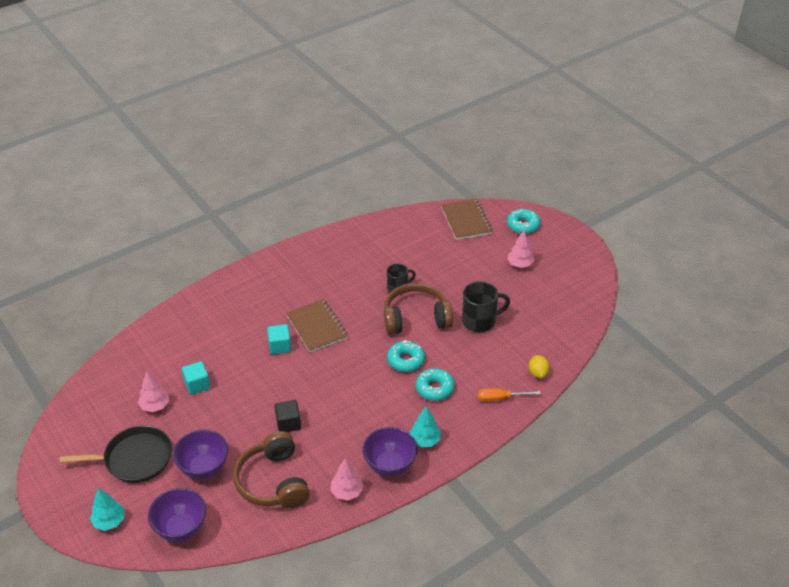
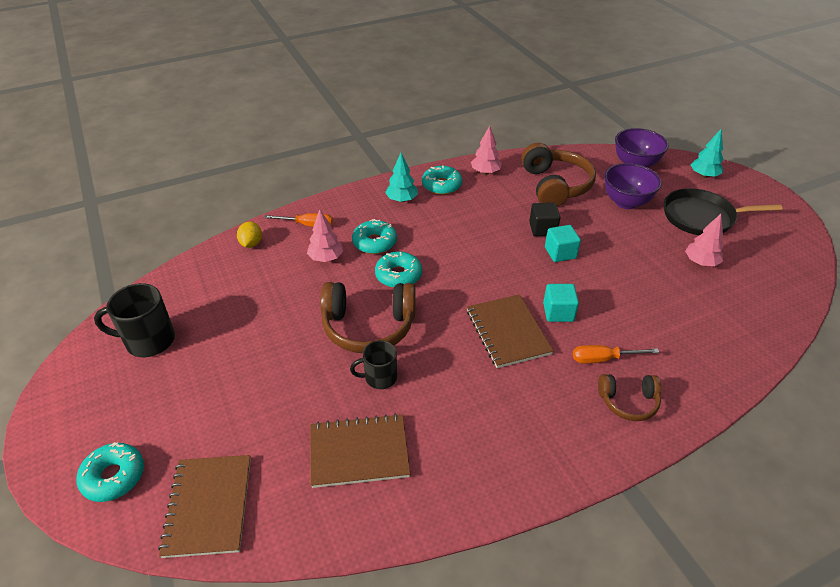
camera: 170 degrees left, 0 degrees up
(197, 385) = (657, 279): turquoise cube -> turquoise cube (560, 253)
(240, 294) = (628, 402): none -> brown headphones
(251, 317) = (603, 359): none -> orange screwdriver
(390, 465) = (441, 185): purple bowl -> turquoise donut
(398, 250) = (359, 452): none -> brown notebook
(480, 321) = (284, 312): black mug -> black mug (148, 341)
(520, 264) = (174, 393): pink tree -> pink tree (326, 258)

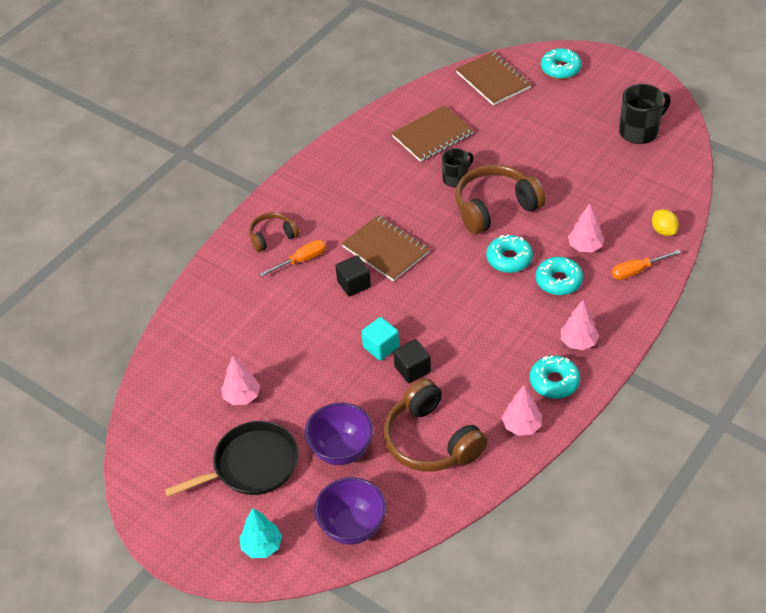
camera: 155 degrees right, 5 degrees up
(401, 200) = (578, 342): turquoise tree -> pink tree
(558, 312) = (354, 284): turquoise cube -> black cube

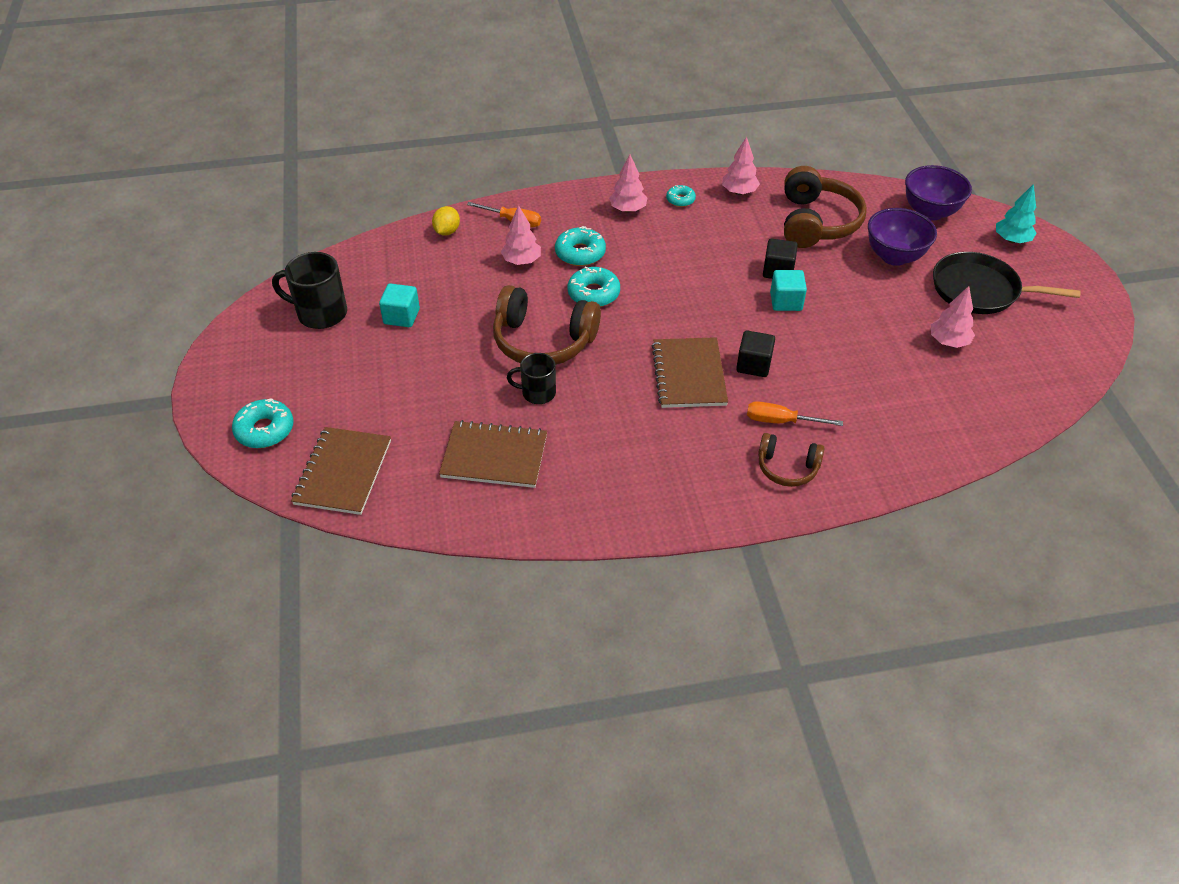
camera: 140 degrees left, 0 degrees up
(554, 382) = (680, 200): turquoise donut -> turquoise donut, size x0.61
(594, 162) = (401, 316): none -> turquoise cube

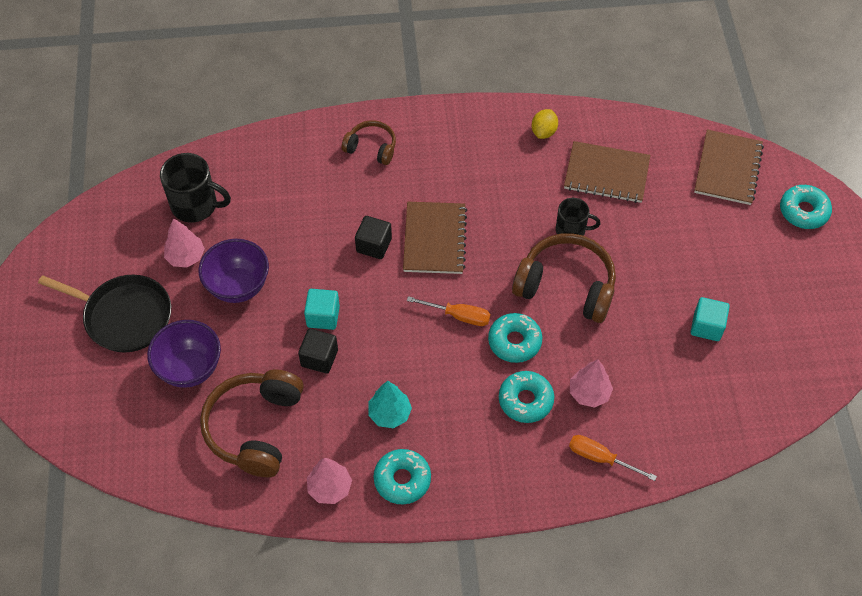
camera: 175 degrees left, 10 degrees up
(320, 313) = (789, 337): black mug -> black mug (196, 205)
(447, 231) = (675, 446): yellow lemon -> yellow lemon (543, 132)
(627, 209) = (466, 467): pink tree -> none
(680, 200) = (402, 479): turquoise donut -> turquoise donut, size x1.65
(781, 421) = (365, 188): orange screwdriver -> orange screwdriver (458, 316)
(930, 212) = (120, 434): purple bowl -> purple bowl (238, 286)
(1011, 240) = (53, 383): turquoise tree -> turquoise tree (389, 414)

